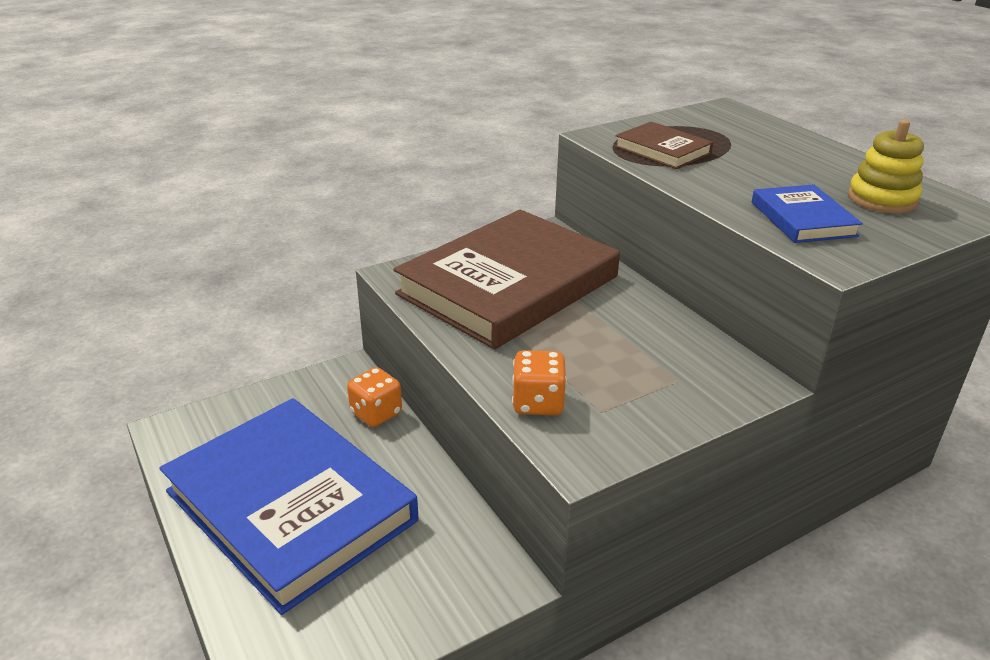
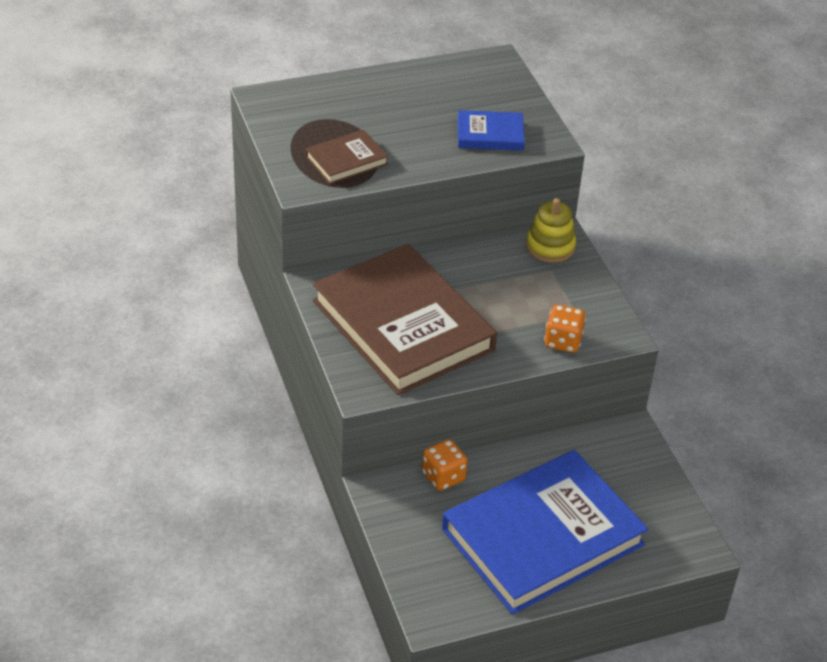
camera: 80 degrees left, 10 degrees up
(882, 199) = (469, 89): yellow stacking toy -> yellow stacking toy (550, 247)

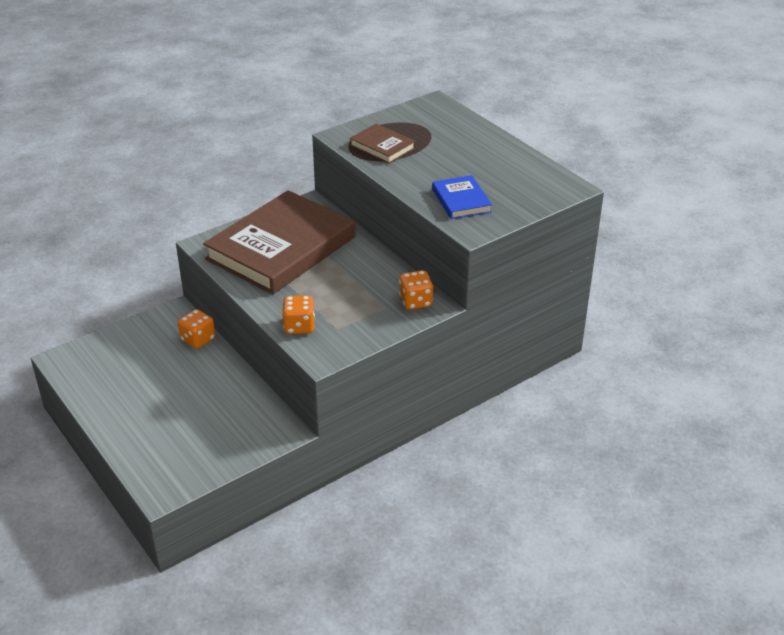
camera: 75 degrees right, 5 degrees down
(543, 537) = (151, 400): blue book -> none
(550, 247) = (415, 302): yellow stacking toy -> orange dice

